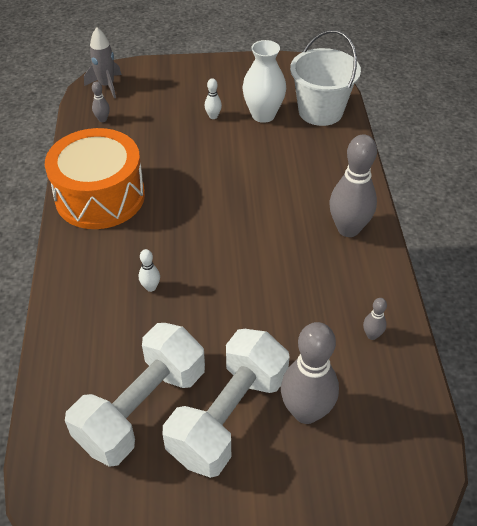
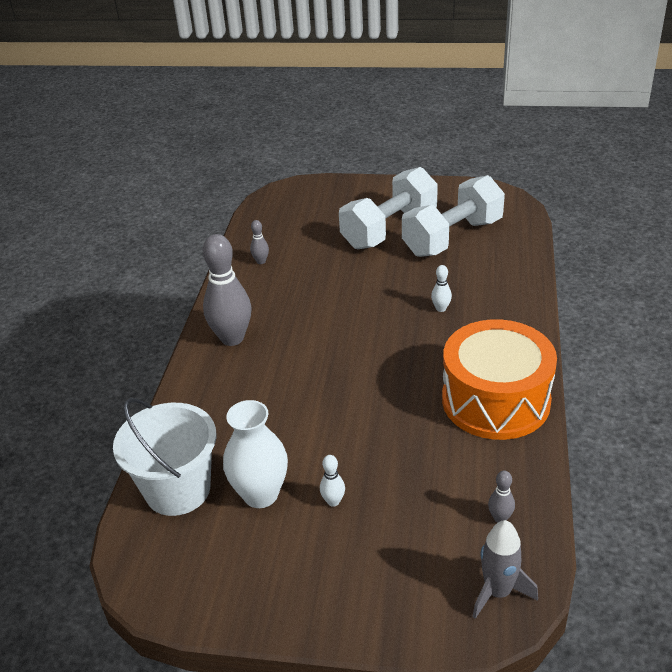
camera: 165 degrees left, 10 degrees down
(306, 411) = (333, 227): grey bowling pin -> none

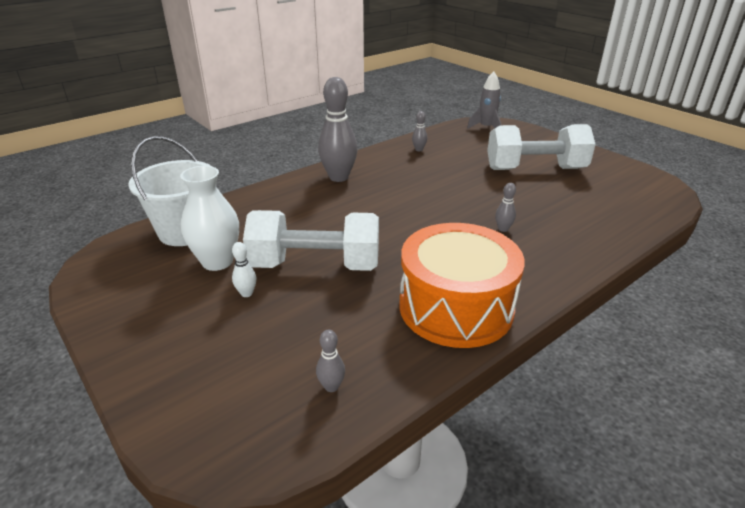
camera: 40 degrees right, 5 degrees down
(441, 308) = (503, 229): white bowling pin -> grey bowling pin
(452, 237) = (580, 193): white dumbbell -> white dumbbell (315, 265)
(498, 592) = (245, 436): grey rocket -> grey rocket (486, 128)

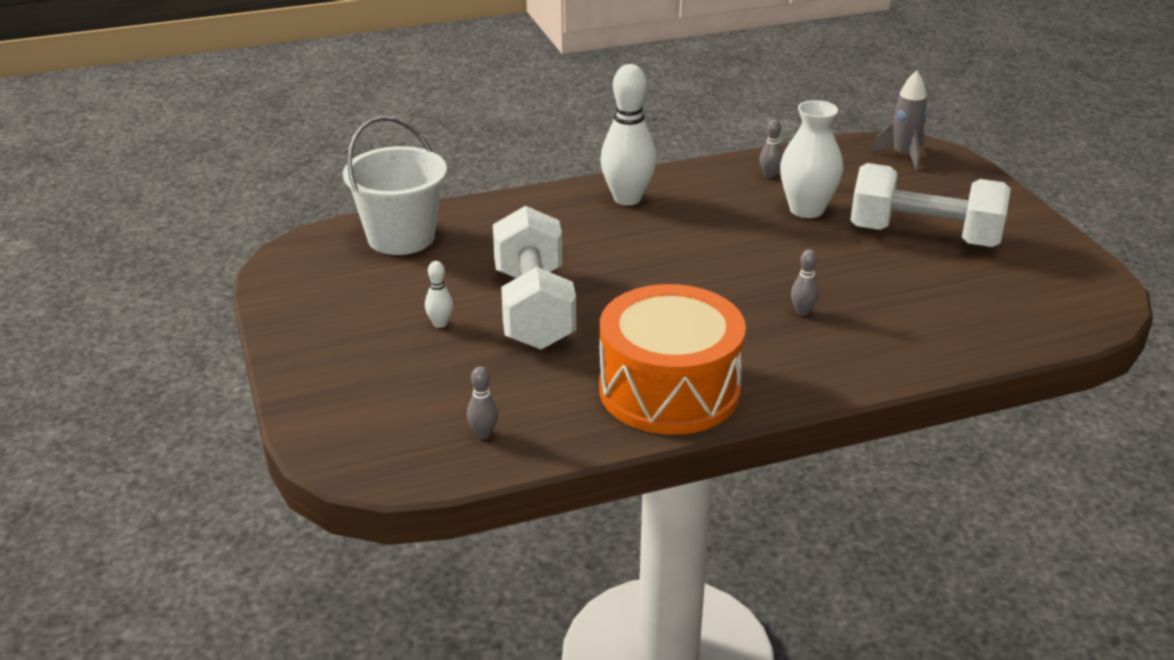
camera: 20 degrees right, 0 degrees up
(217, 261) = (423, 281): white vase -> white vase (806, 209)
(315, 265) = (533, 308): white dumbbell -> white dumbbell turned 60 degrees clockwise
(339, 177) = (627, 199): grey bowling pin -> white bowling pin

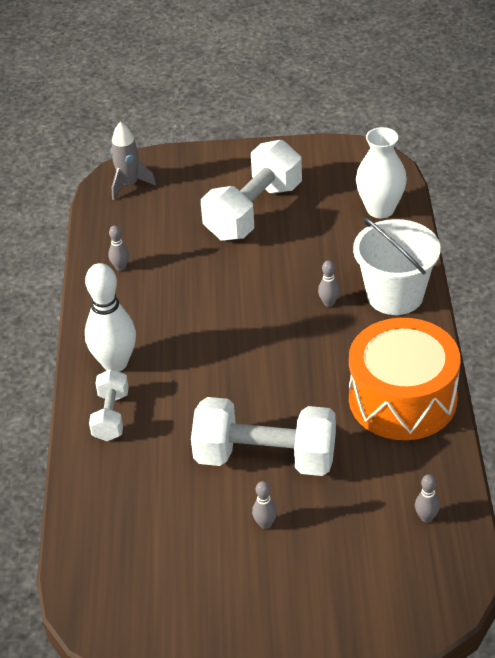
camera: 70 degrees left, 10 degrees up
(401, 237) = (108, 534): white bucket -> white bucket (395, 295)
(440, 324) = (265, 524): white bowling pin -> grey bowling pin
(553, 210) = (111, 416): none -> white dumbbell
(806, 209) = (185, 261): white vase -> white vase (380, 209)

